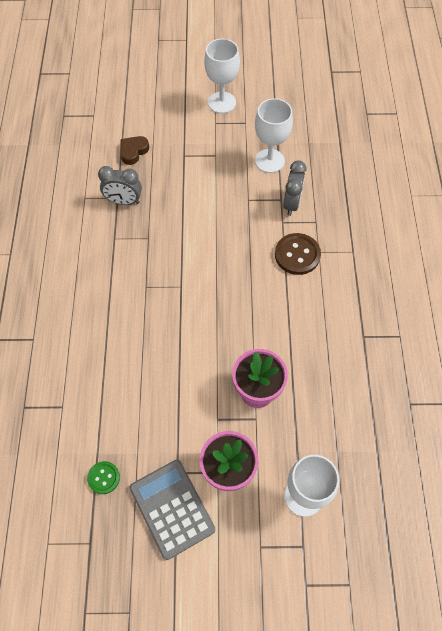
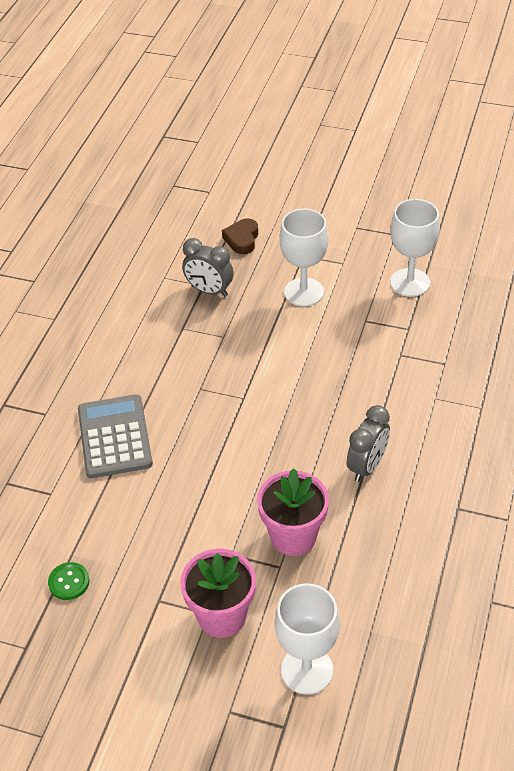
camera: 20 degrees right, 15 degrees down
(133, 151) = (242, 239): brown heart -> brown heart turned 45 degrees counterclockwise
(172, 508) = (137, 637): grey calculator -> grey calculator (114, 437)
(222, 102) = (373, 206): white goblet -> white goblet (304, 292)
(291, 203) = (420, 336): grey clock -> grey clock (367, 466)
(297, 255) = (405, 395): brown button -> none

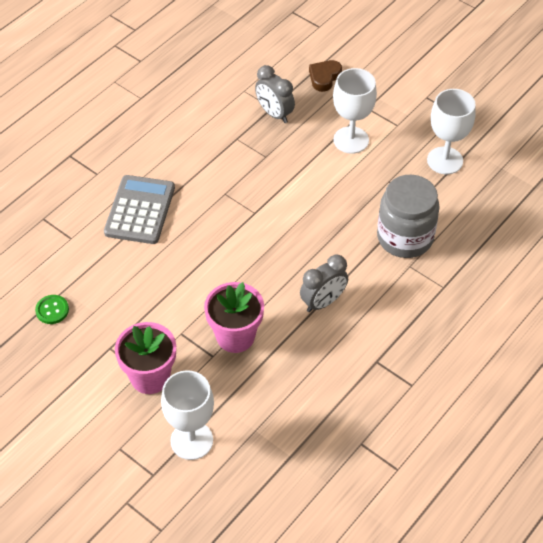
camera: 20 degrees right, 5 degrees up
(414, 371) = (405, 237): none -> grey jar

